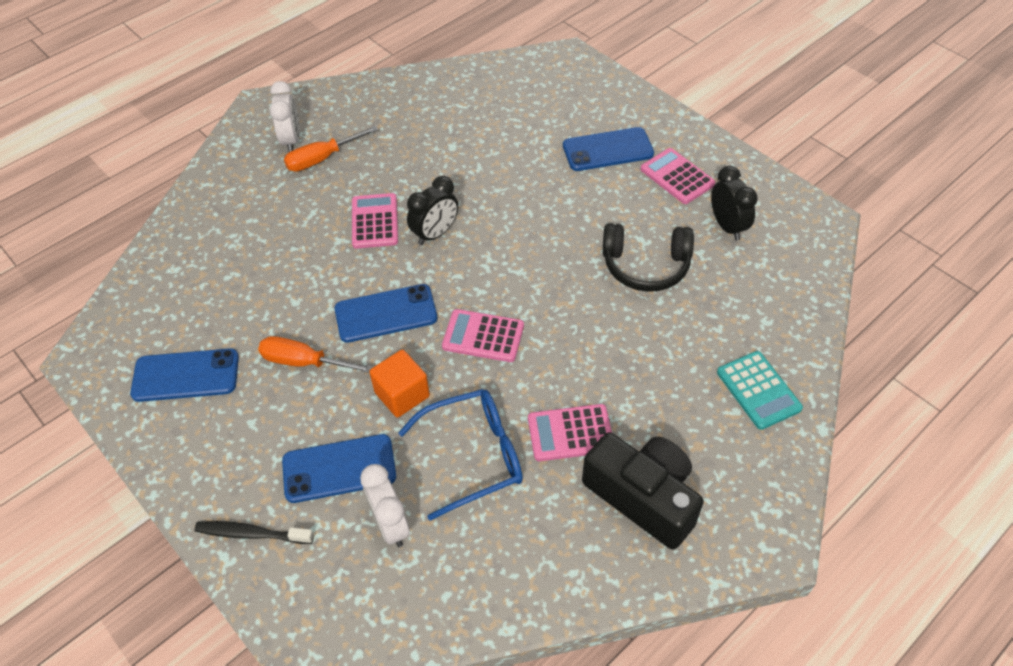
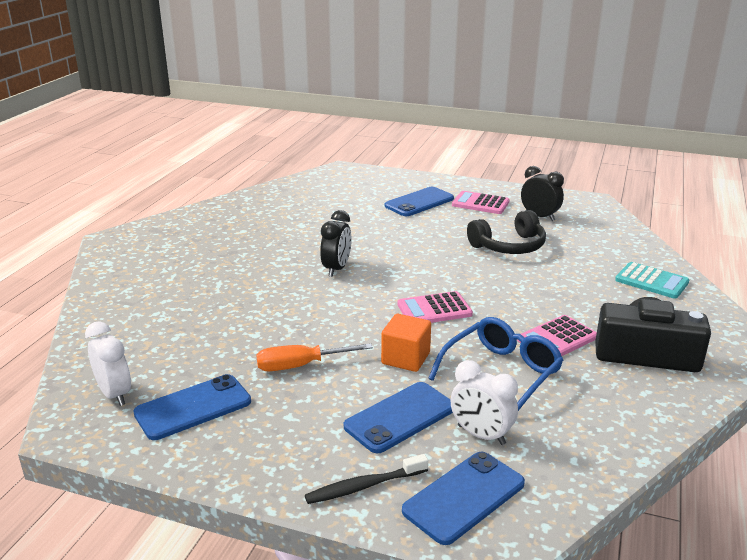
camera: 30 degrees left, 25 degrees down
(291, 140) = (159, 250): white clock -> white clock (114, 394)
(321, 159) = (197, 254): orange screwdriver -> none
(375, 221) = (279, 275): pink calculator -> none
(386, 314) = (343, 319): blue phone -> blue phone (464, 497)

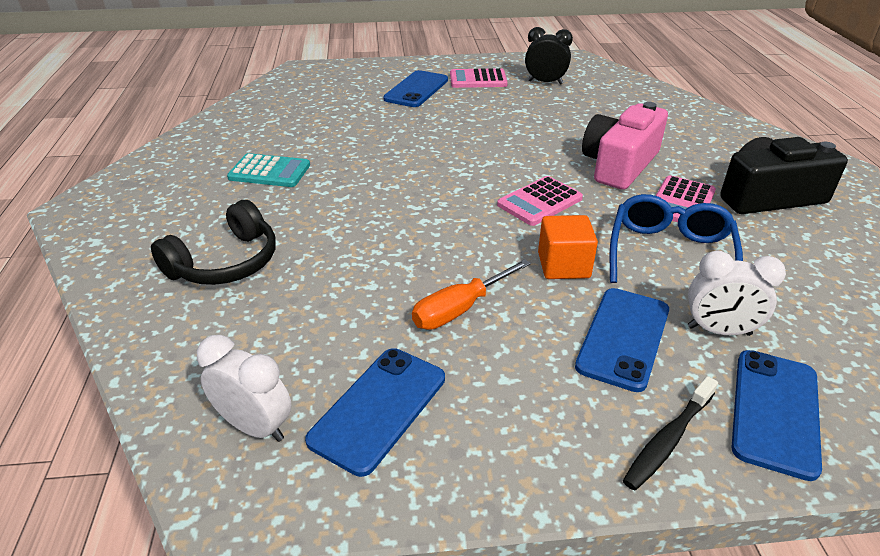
camera: 25 degrees left, 10 degrees up
(336, 269) = (395, 181): black clock -> none
(509, 246) = (546, 117): black headphones -> black headphones (226, 263)
(533, 297) = (619, 165): none -> pink camera
(651, 281) = (701, 124): turquoise calculator -> turquoise calculator (269, 172)

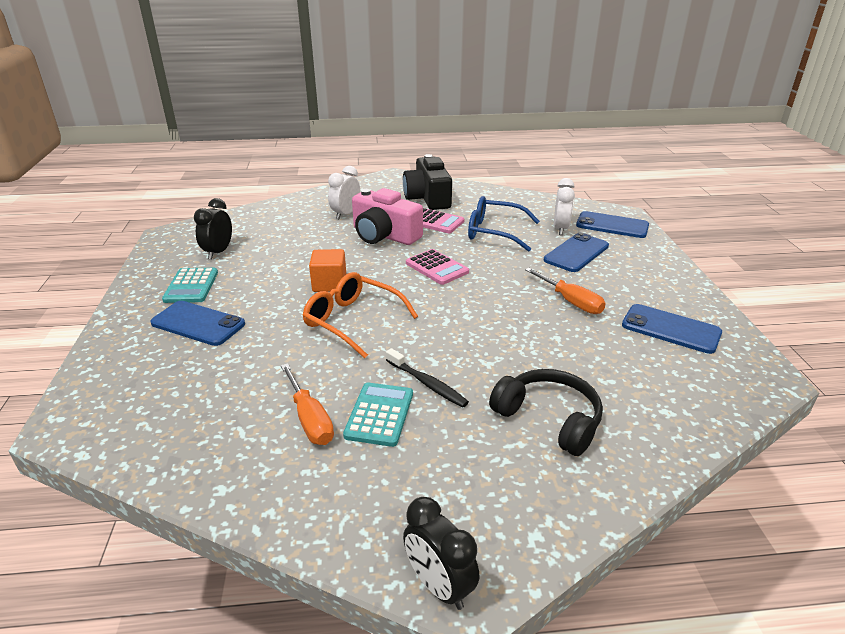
camera: 90 degrees left, 5 degrees down
(85, 198) = (439, 585): none -> black clock
(255, 426) = (712, 374): white clock -> white clock (346, 214)
(275, 143) = (310, 420): none -> orange screwdriver
(417, 154) = (352, 321): none -> orange glasses
(478, 80) = (191, 286): pink calculator -> turquoise calculator
(563, 265) = (514, 264): orange cube -> orange cube (329, 284)
(623, 338) = (576, 253): blue phone -> blue phone turned 75 degrees counterclockwise
(668, 440) = (643, 250): black toothbrush -> black toothbrush (427, 384)

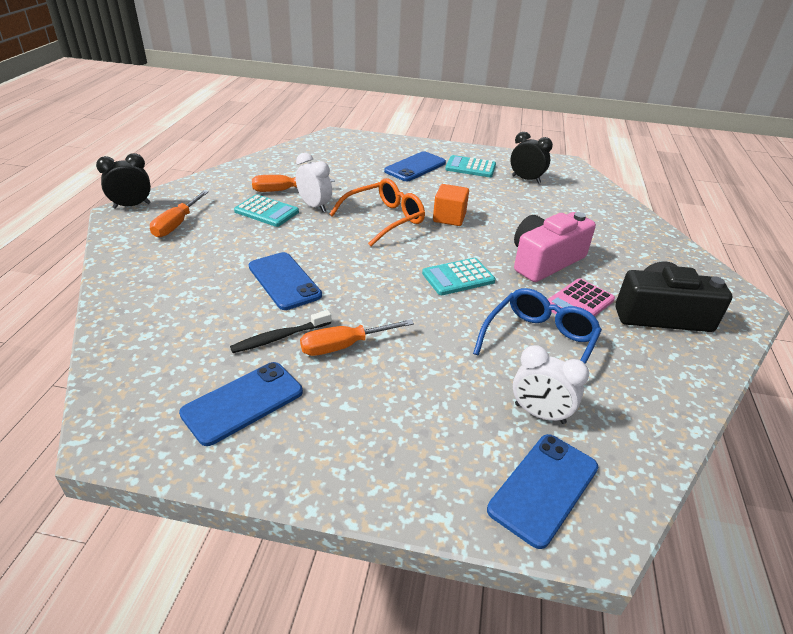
camera: 105 degrees right, 5 degrees up
(346, 214) = (606, 247): white clock -> white clock (314, 206)
(427, 384) = (282, 234): black toothbrush -> black toothbrush (279, 337)
(437, 267) = (458, 277): pink calculator -> turquoise calculator
(463, 492) = (176, 224): none -> orange screwdriver
(549, 419) = (199, 273): black headphones -> none
(576, 253) = (456, 399): blue phone -> blue phone (284, 281)

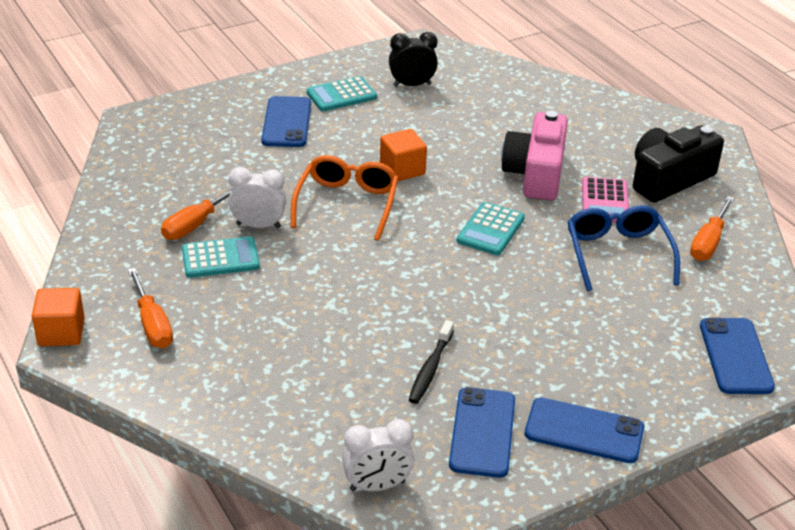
camera: 40 degrees left, 0 degrees up
(132, 206) = (61, 332): black clock -> orange cube
(284, 281) = (355, 319): blue phone -> blue phone (584, 431)
(343, 346) = (488, 344): orange screwdriver -> orange screwdriver (708, 243)
(539, 413) = (679, 309): white clock -> white clock (377, 486)

